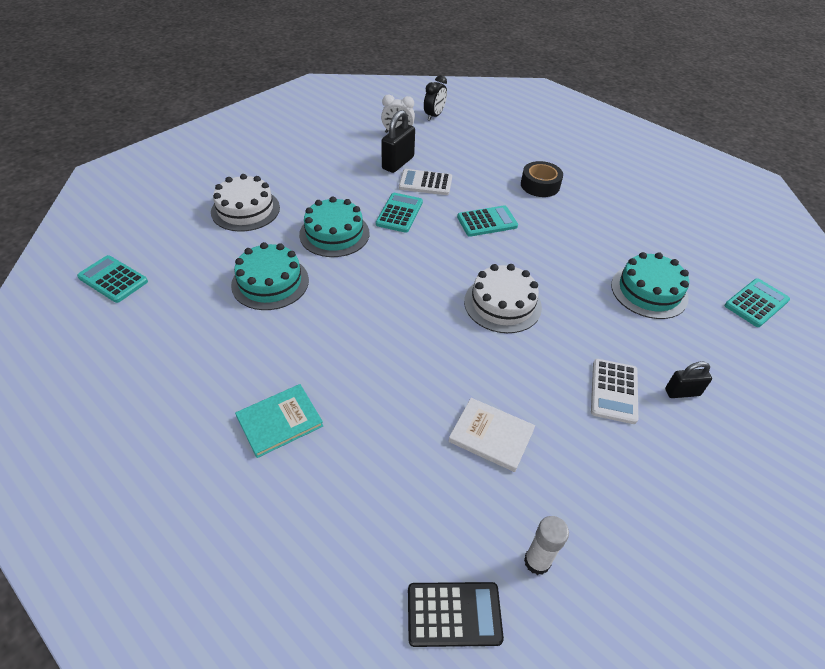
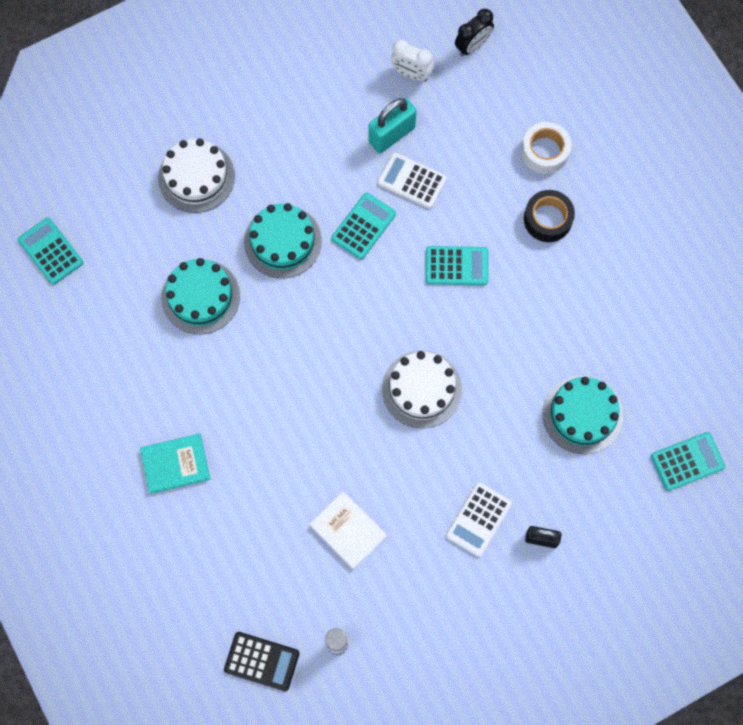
camera: 20 degrees right, 25 degrees up
(398, 163) = (391, 135): black padlock -> turquoise padlock
(515, 153) = (545, 151): none -> white tape

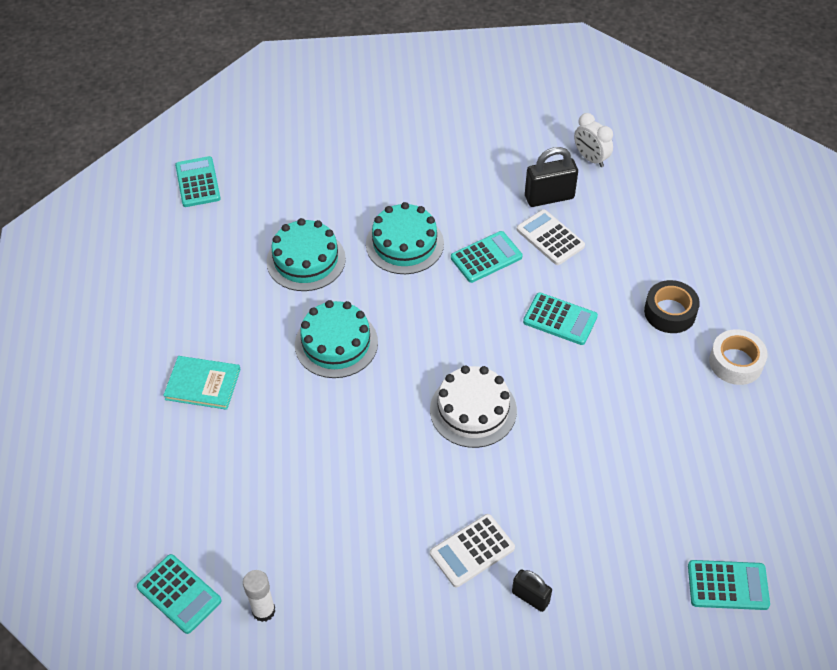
camera: 25 degrees right, 20 degrees down
(196, 177) = (355, 171): white cake -> none
(262, 661) = (179, 594): black calculator -> turquoise calculator
(348, 530) = (333, 507): white book -> none
(391, 135) = (549, 197): turquoise padlock -> black padlock
(472, 46) = (658, 156): black clock -> none
(545, 151) = (692, 257): white tape -> white tape (735, 362)
(582, 414) = (629, 495): turquoise cake -> turquoise cake (336, 343)

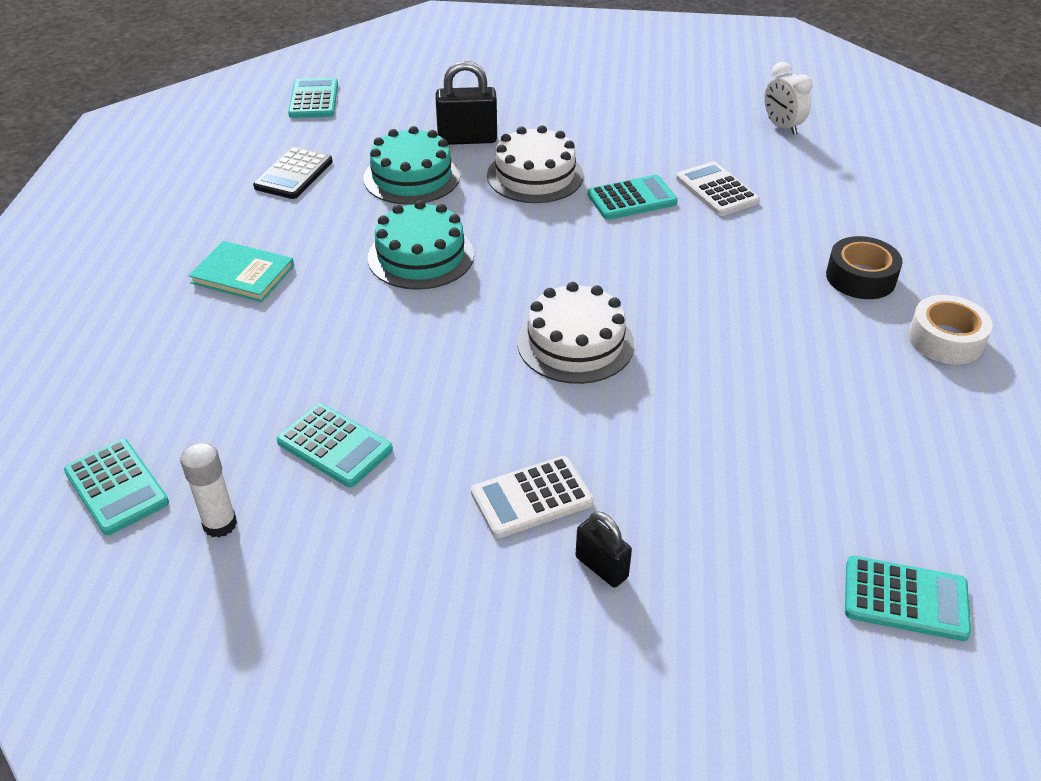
camera: 10 degrees right, 10 degrees down
(208, 271) = (294, 174): none -> black calculator
(404, 244) = (535, 176): turquoise cake -> white cake
(549, 197) = (723, 154): black padlock -> black padlock (467, 139)
(560, 319) = (712, 267): turquoise calculator -> turquoise calculator (335, 446)

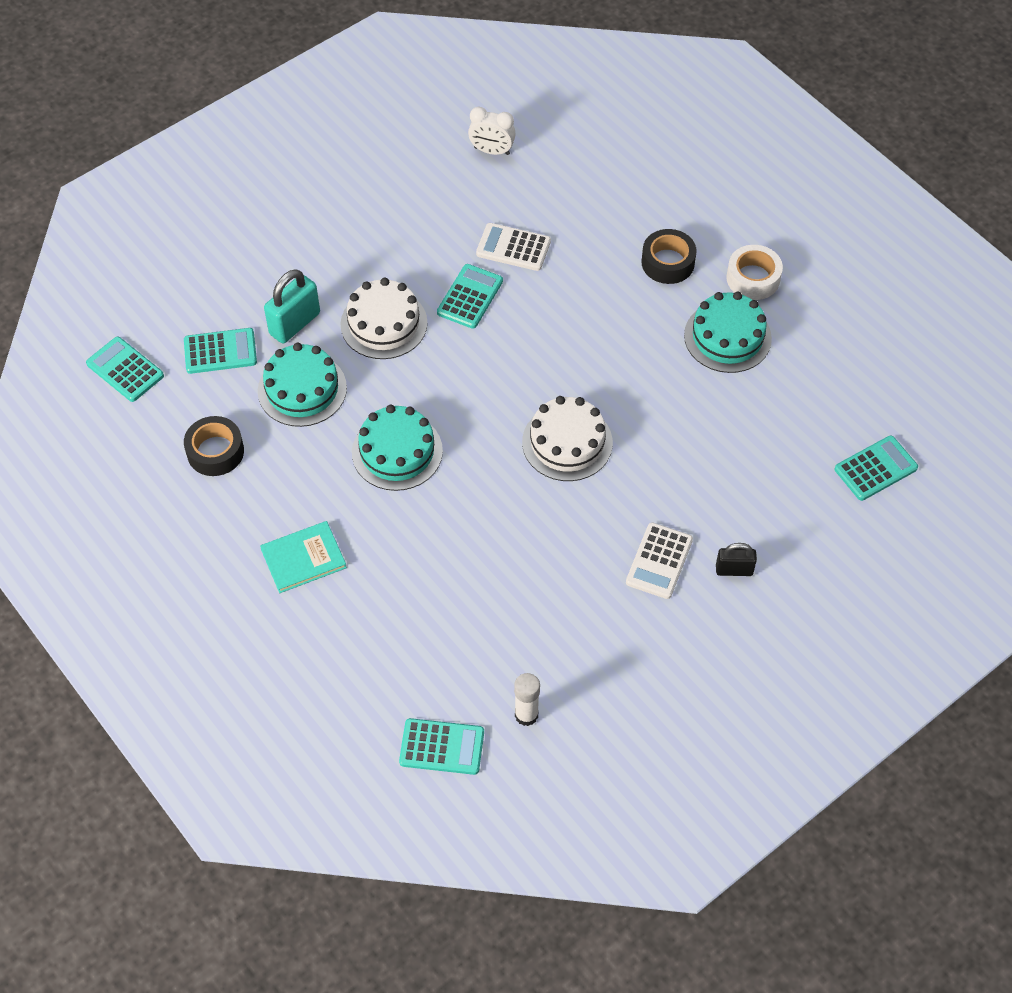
camera: 45 degrees left, 15 degrees up
(294, 174) = (215, 452): black calculator -> black tape
(335, 446) = (523, 620): turquoise calculator -> turquoise calculator (220, 351)
(467, 139) = (294, 323): black padlock -> turquoise padlock
(856, 367) = (727, 337): none -> turquoise cake

